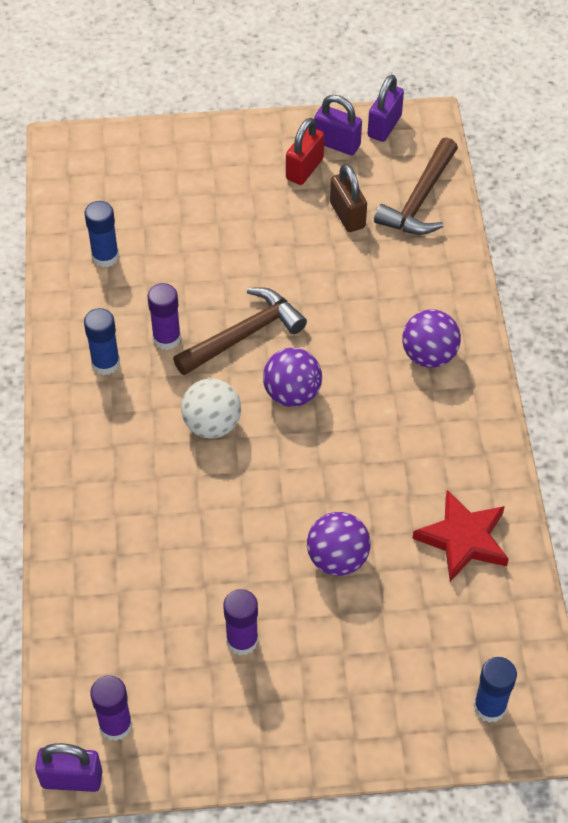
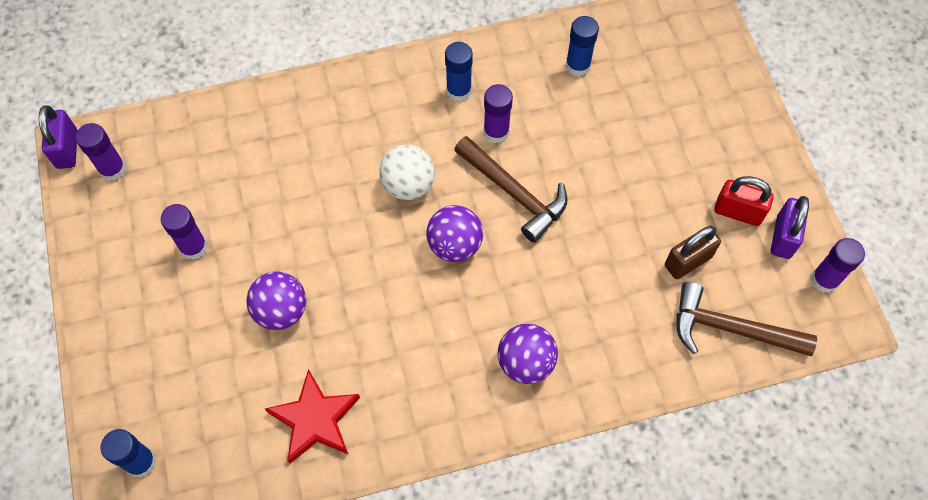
camera: 80 degrees right, 10 degrees up
(384, 126) = (824, 280): purple padlock -> purple glue stick

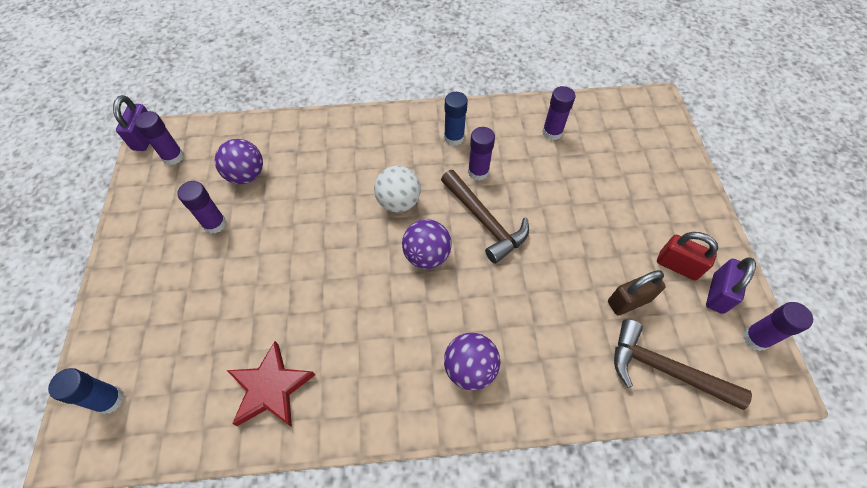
camera: 10 degrees right, 5 degrees down
(281, 311) = (269, 286): purple ball -> purple ball (246, 175)
(578, 65) = (552, 132): blue glue stick -> purple glue stick

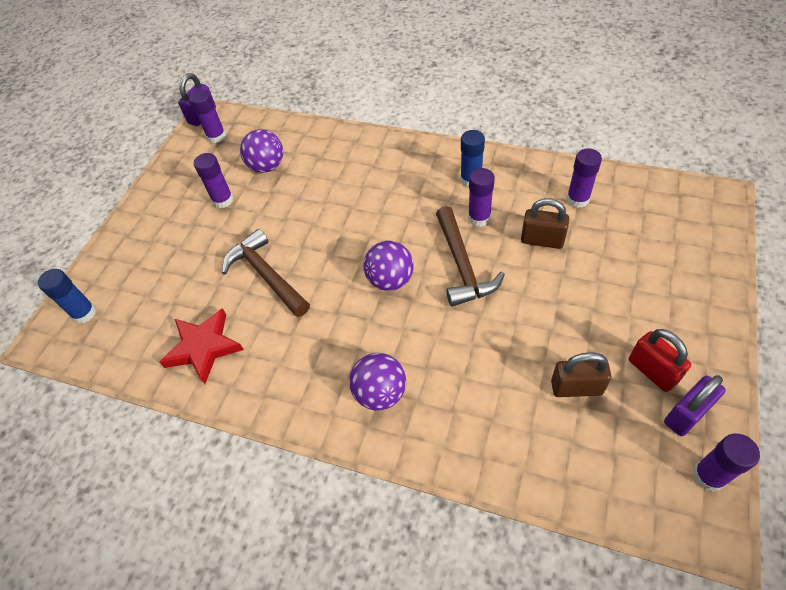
camera: 30 degrees right, 5 degrees down
(398, 202) = (388, 225): white ball -> none
(541, 178) = (542, 240): none -> brown padlock
(664, 369) = (580, 467): brown hammer -> brown hammer (266, 275)

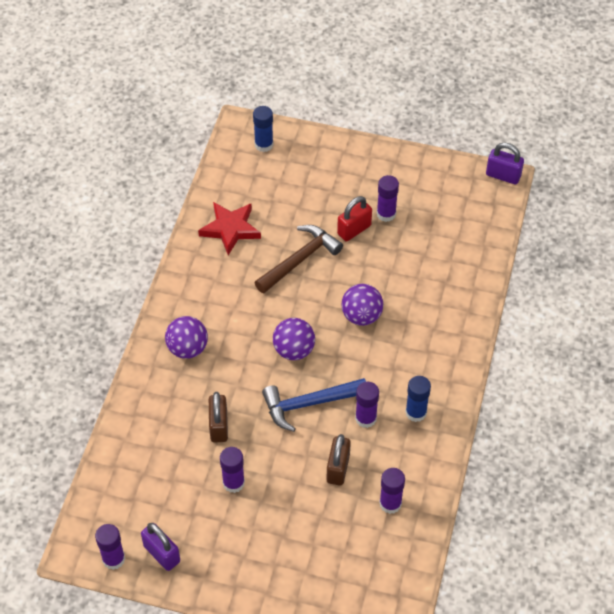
camera: 80 degrees right, 0 degrees up
(216, 136) = (472, 193): purple glue stick -> purple glue stick (233, 483)
(267, 166) = (431, 241): purple ball -> purple ball (361, 316)
(462, 265) = (309, 404): brown hammer -> blue hammer
(576, 387) = (187, 480): brown padlock -> brown padlock (219, 426)
(652, 371) = (200, 536): red padlock -> red padlock (354, 230)

